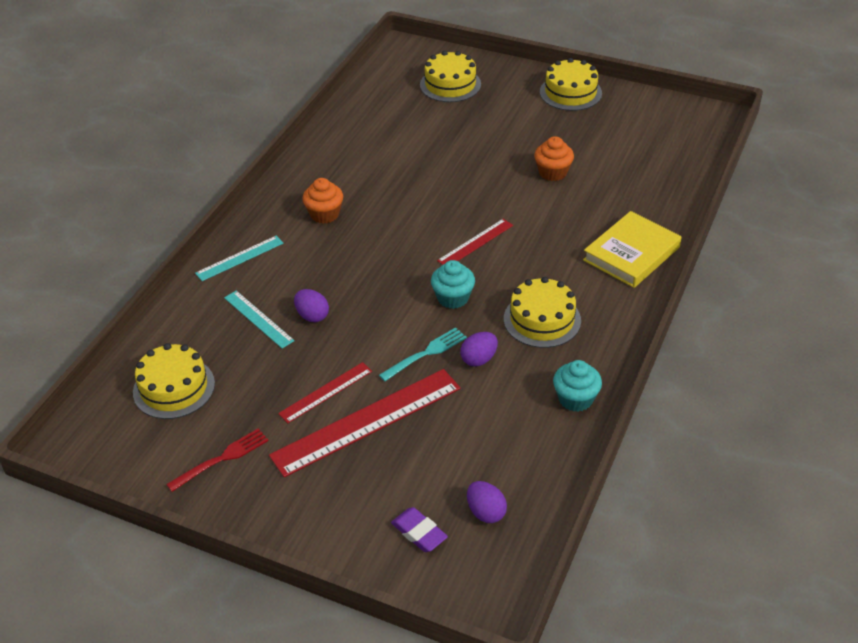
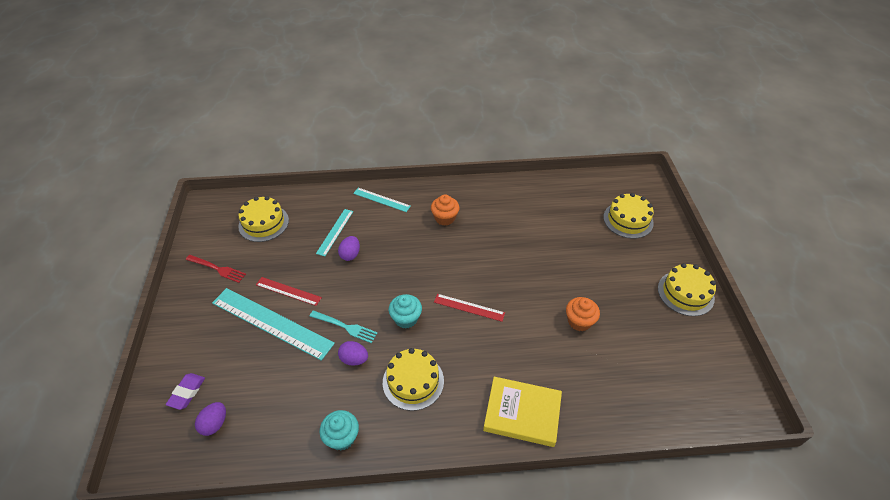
camera: 60 degrees right, 5 degrees up
(367, 421) = (271, 323): red ruler -> turquoise ruler

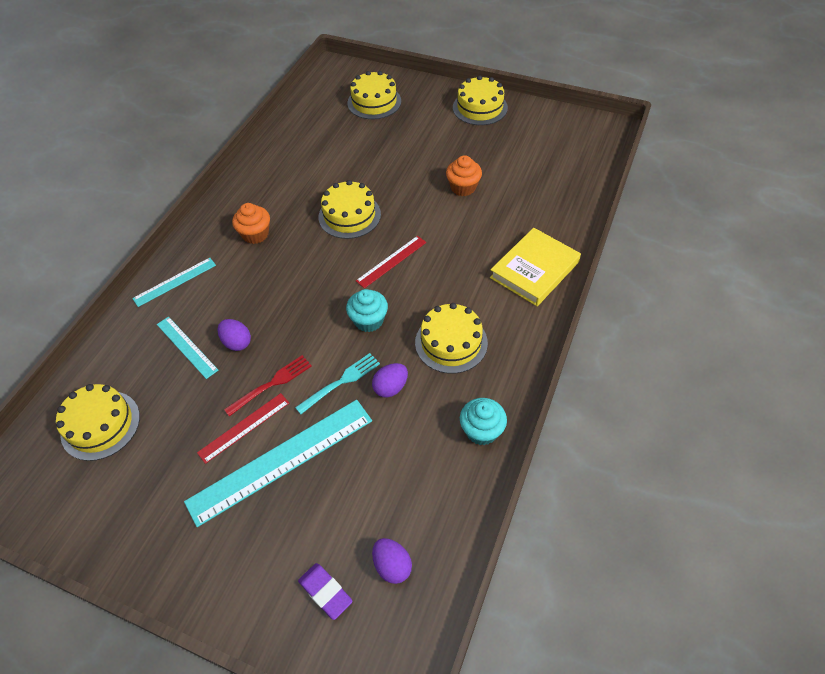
camera: 60 degrees left, 5 degrees up
(217, 269) = (138, 506): red fork -> red fork (271, 384)
(497, 261) = (349, 215): none -> yellow cake

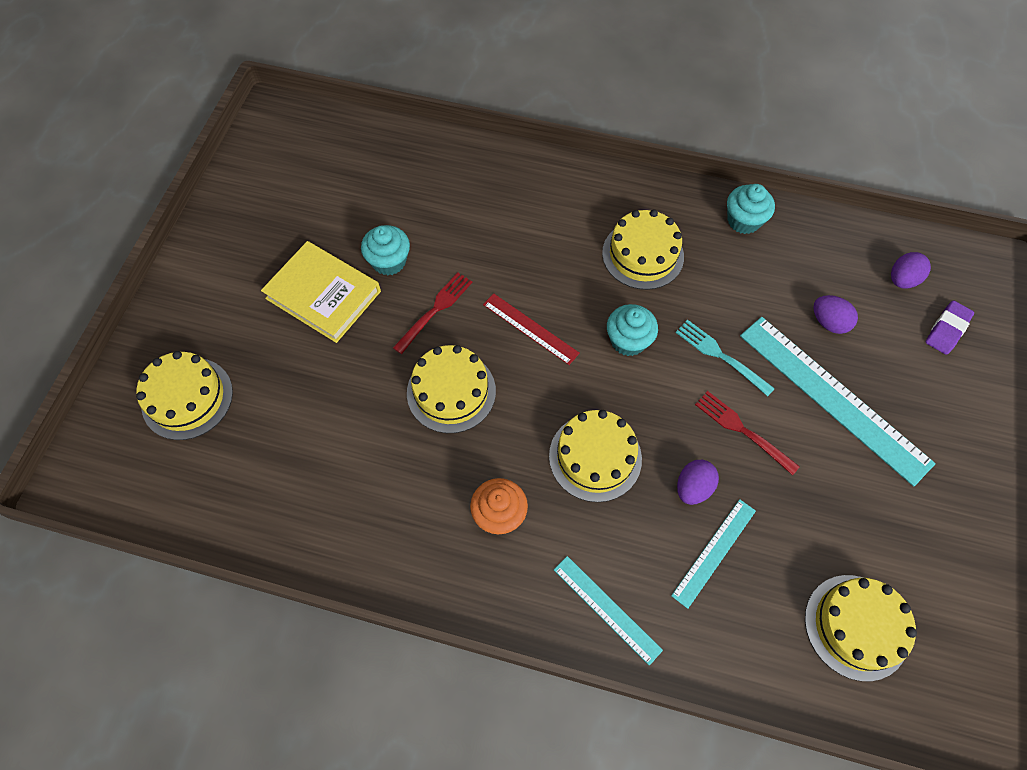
camera: 100 degrees left, 10 degrees up
(244, 427) = (806, 447): red ruler -> none
(391, 387) = (715, 305): purple egg -> purple egg (828, 322)
(417, 210) = (435, 310): none -> red fork
(463, 187) = (389, 261): orange cupcake -> turquoise cupcake
(480, 107) = (216, 253): yellow cake -> yellow cake (595, 457)
(534, 270) = (525, 183): yellow book -> yellow book (323, 295)

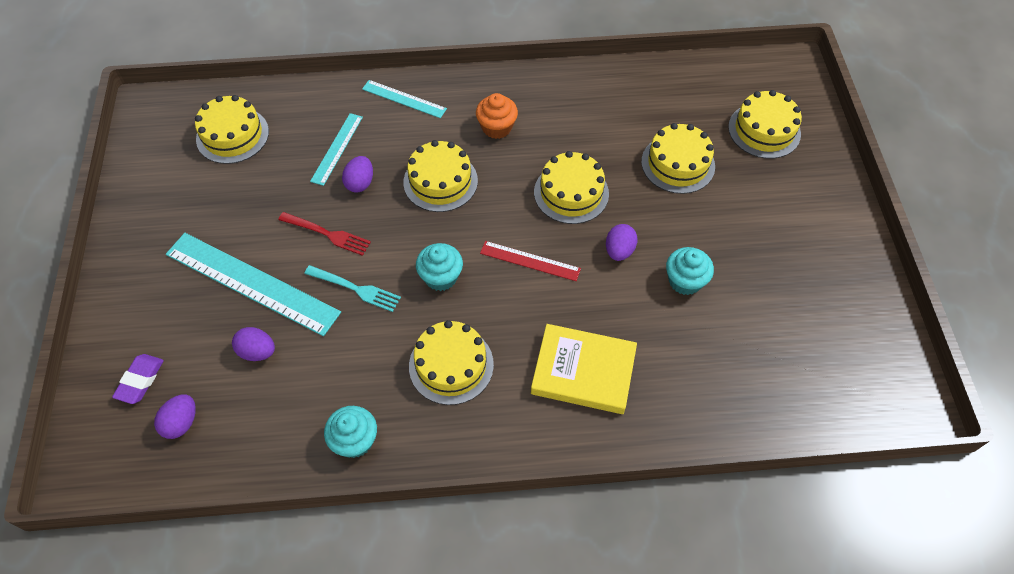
camera: 160 degrees right, 5 degrees down
(313, 388) = (678, 164): none -> yellow cake
(323, 295) = (721, 234): yellow book -> yellow book (583, 372)
(435, 310) = (619, 251): red fork -> purple egg

